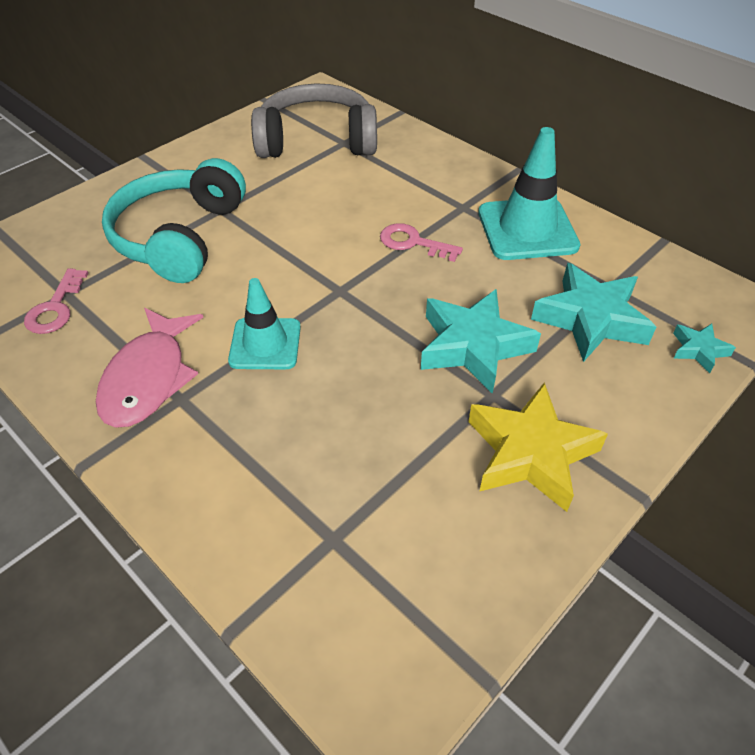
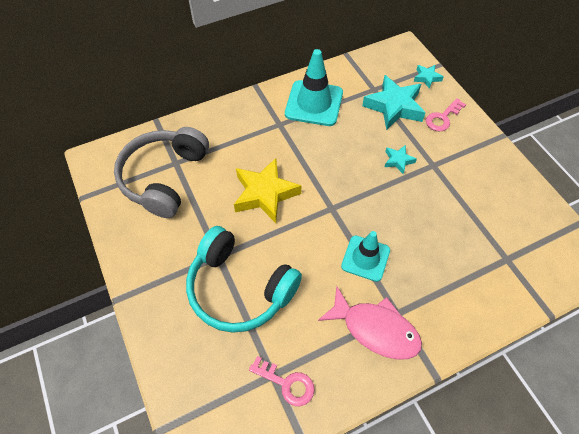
camera: 70 degrees left, 10 degrees up
(413, 243) = (303, 159): pink key -> pink key (442, 118)
(473, 346) = (398, 161): turquoise star -> turquoise star, size x0.49
(530, 453) = (473, 164): yellow star -> yellow star (265, 194)

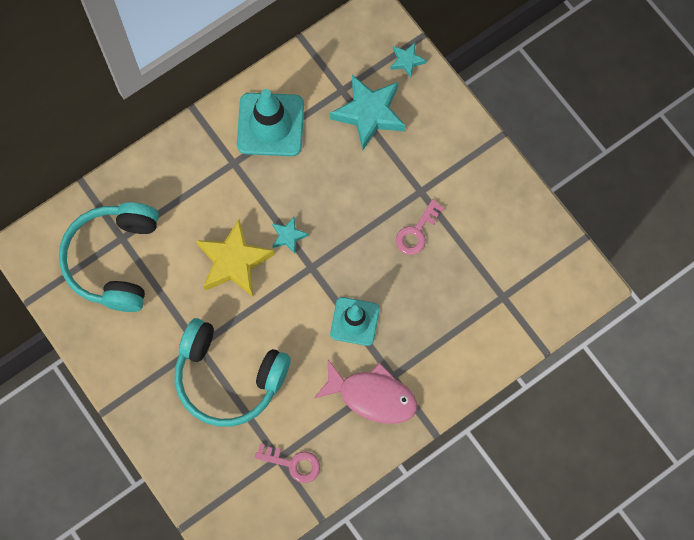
camera: 10 degrees left, 15 degrees up
(164, 177) = (114, 260): grey headphones -> turquoise headphones
(398, 161) = (380, 192): turquoise star -> turquoise star (288, 236)
(442, 118) = (429, 121): pink key -> pink key (417, 232)

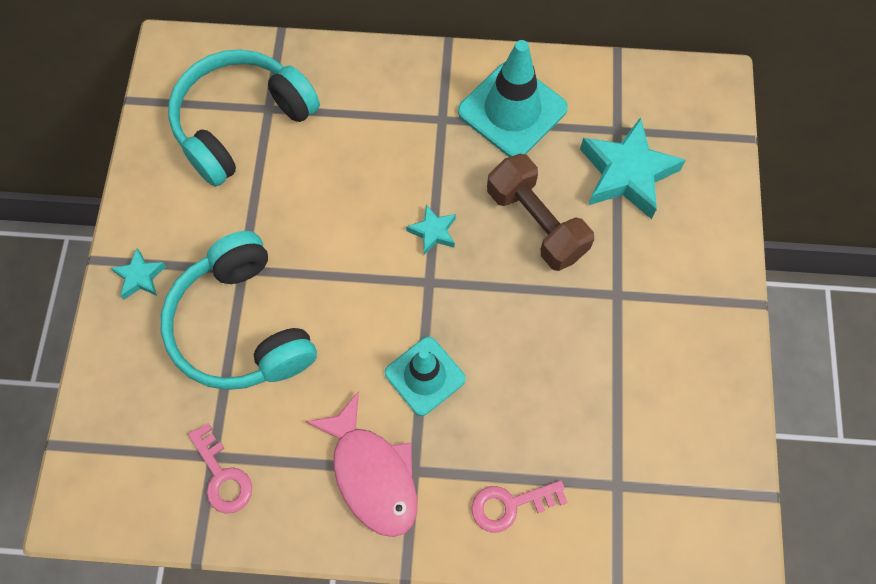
camera: 40 degrees right, 5 degrees down
(234, 262) = (354, 214): yellow star -> none
(342, 184) = (536, 223): none -> brown dumbbell
(407, 61) = (713, 151): turquoise star -> turquoise star (140, 277)
(417, 232) = (576, 334): pink key -> pink key (510, 505)

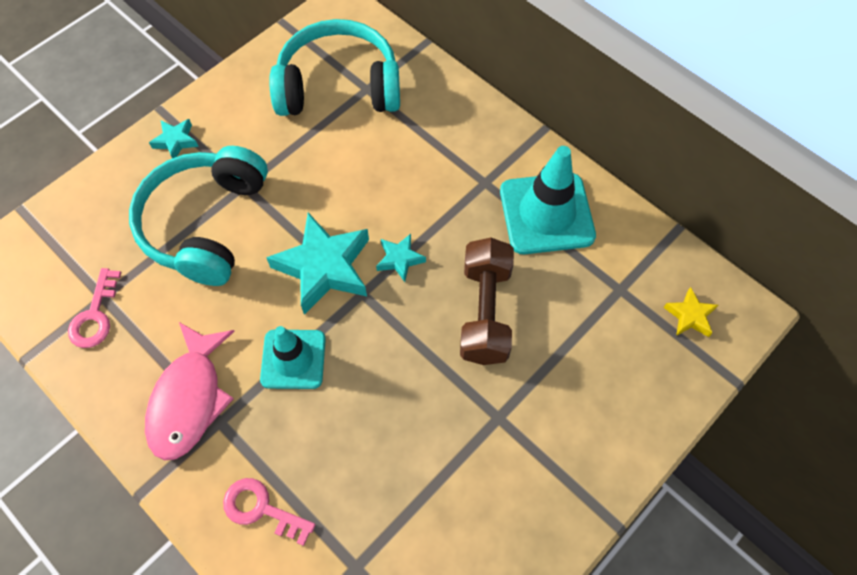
camera: 40 degrees right, 5 degrees down
(626, 174) = (596, 329): turquoise star -> turquoise star (324, 267)
(681, 113) = (690, 316): none -> yellow star

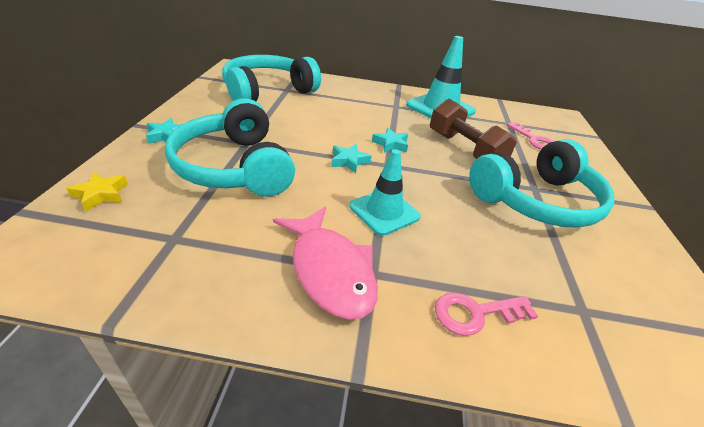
camera: 40 degrees left, 25 degrees down
(95, 315) = (176, 253): pink key -> pink key (534, 140)
(324, 267) = (349, 161): turquoise star -> turquoise star, size x0.49
(475, 434) = (536, 201): none -> turquoise headphones
(690, 316) = (547, 122): yellow star -> yellow star (101, 194)

